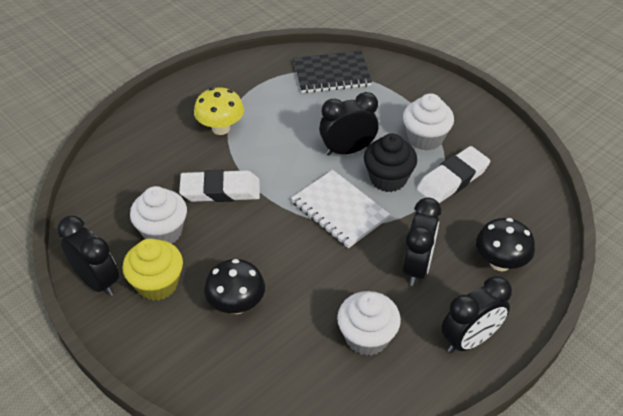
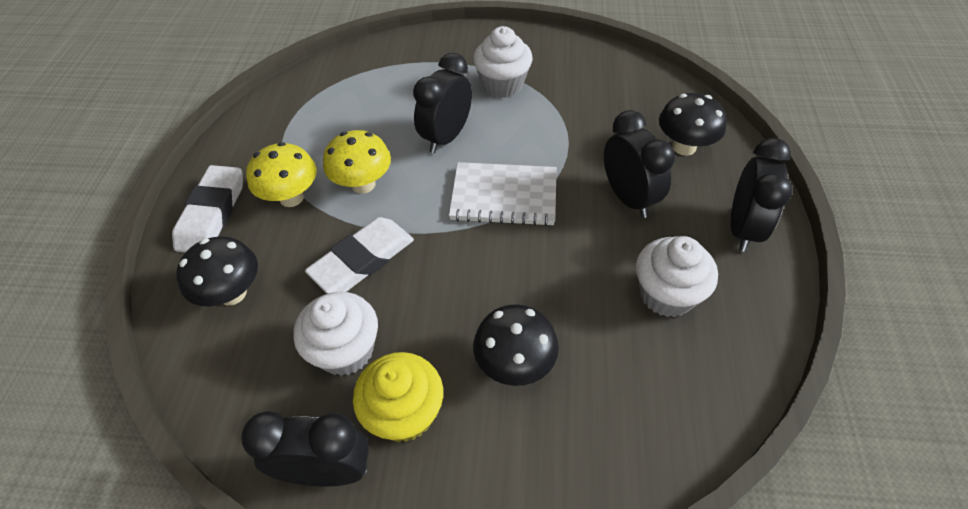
camera: 40 degrees left, 5 degrees up
(140, 162) = (232, 293): none -> black mushroom
(267, 147) = (363, 184): none -> yellow mushroom
(332, 74) = (352, 79): black notebook -> none
(388, 179) = (512, 139): black cupcake -> none
(452, 179) = (566, 104): white eraser -> white eraser (212, 214)

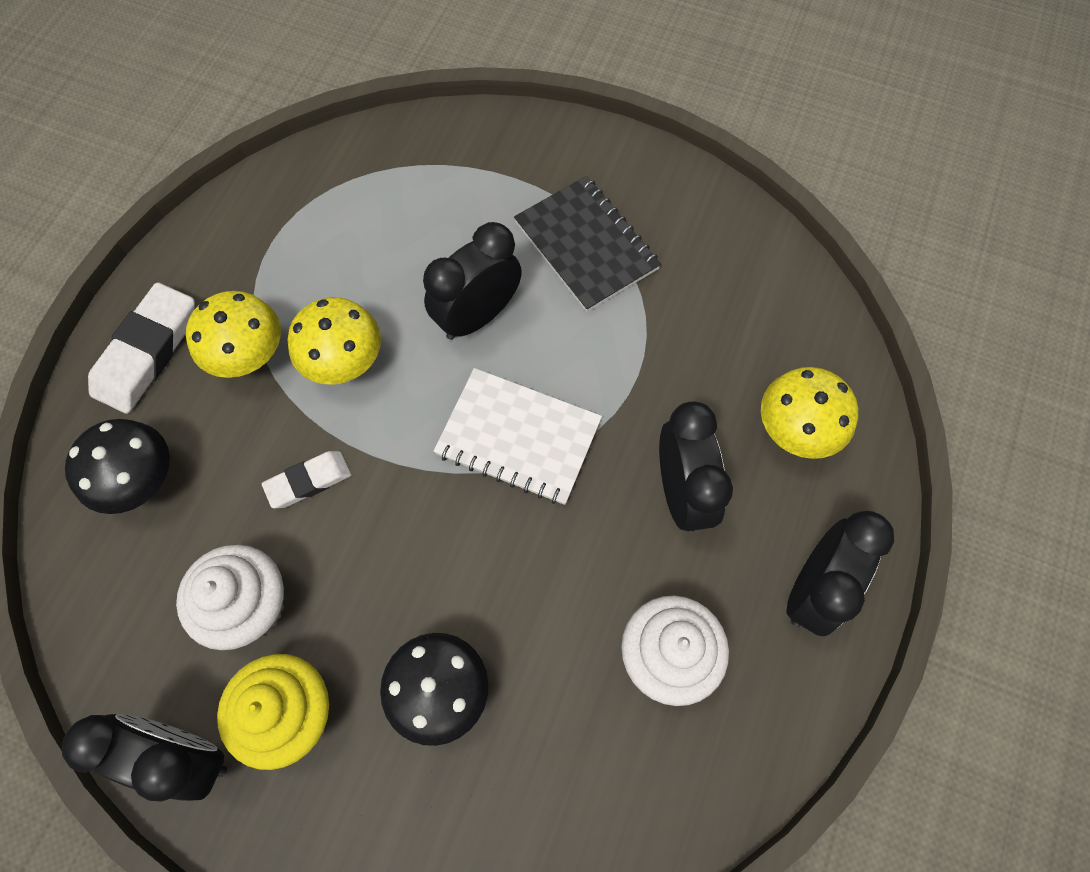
camera: 15 degrees right, 15 degrees up
(362, 260) = (308, 481): white eraser -> white eraser, size x0.59
(502, 85) = (586, 245): white cupcake -> black notebook
(684, 147) = (794, 430): black mushroom -> yellow mushroom

